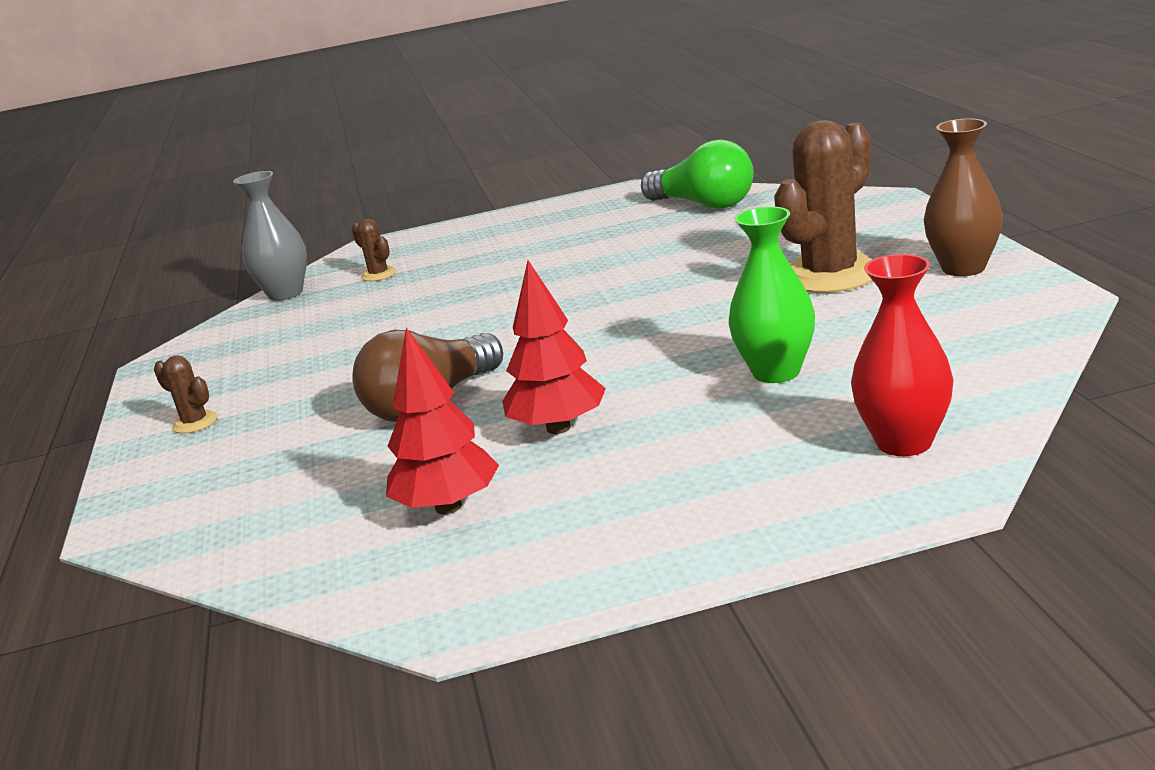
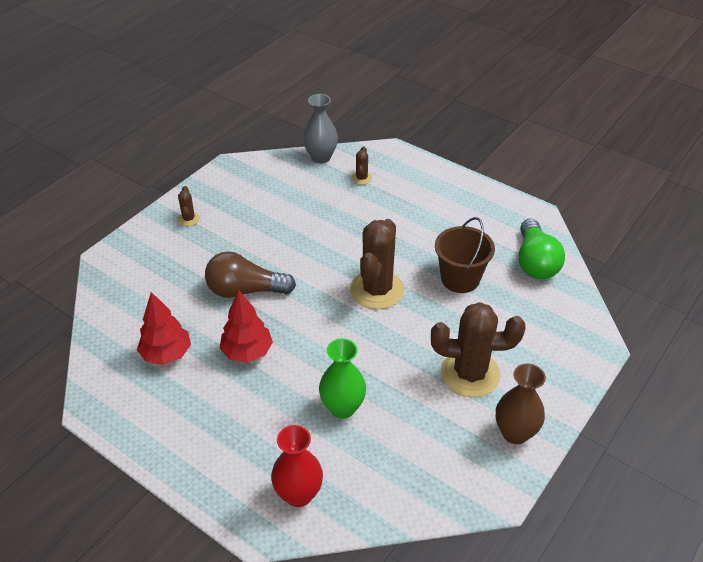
camera: 45 degrees right, 20 degrees up
(595, 304) = (377, 290): none -> brown cactus
(662, 250) = (460, 279): none -> brown bucket

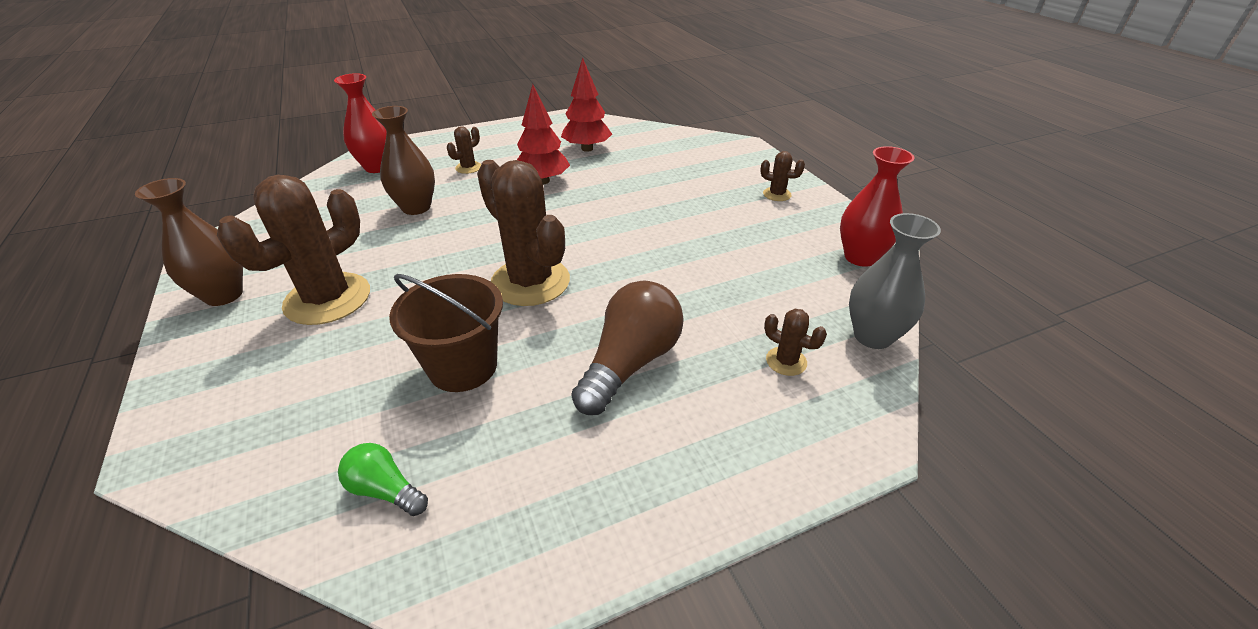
camera: 120 degrees right, 5 degrees down
(245, 290) = (625, 199): brown light bulb -> brown light bulb (630, 363)
(249, 171) = (860, 257): none -> red vase
(255, 419) = (468, 168): none -> brown cactus
(342, 408) = (416, 207): green vase -> brown vase
(535, 262) = (385, 490): green light bulb -> green light bulb, size x0.52

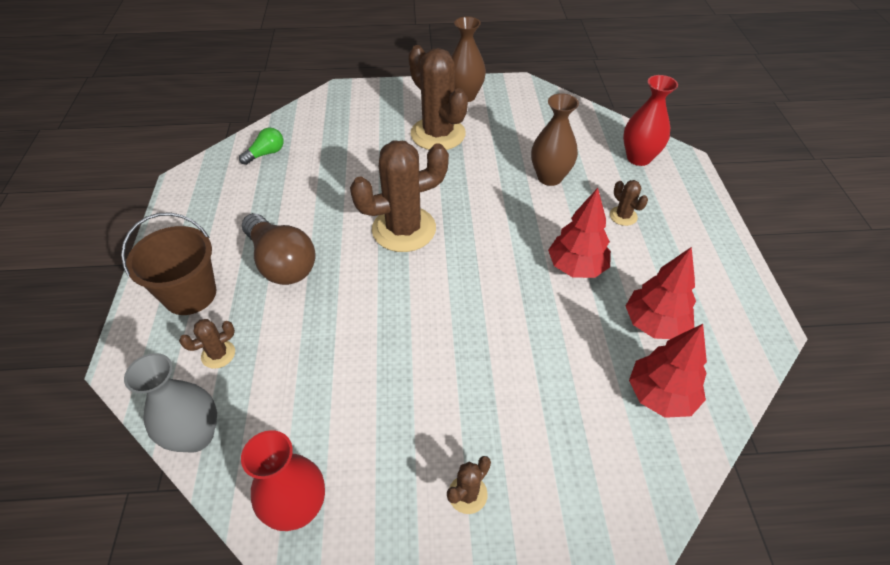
camera: 110 degrees right, 10 degrees up
(463, 366) = (333, 186): brown bucket -> brown bucket (190, 294)
(647, 144) = (660, 395): none -> red tree

